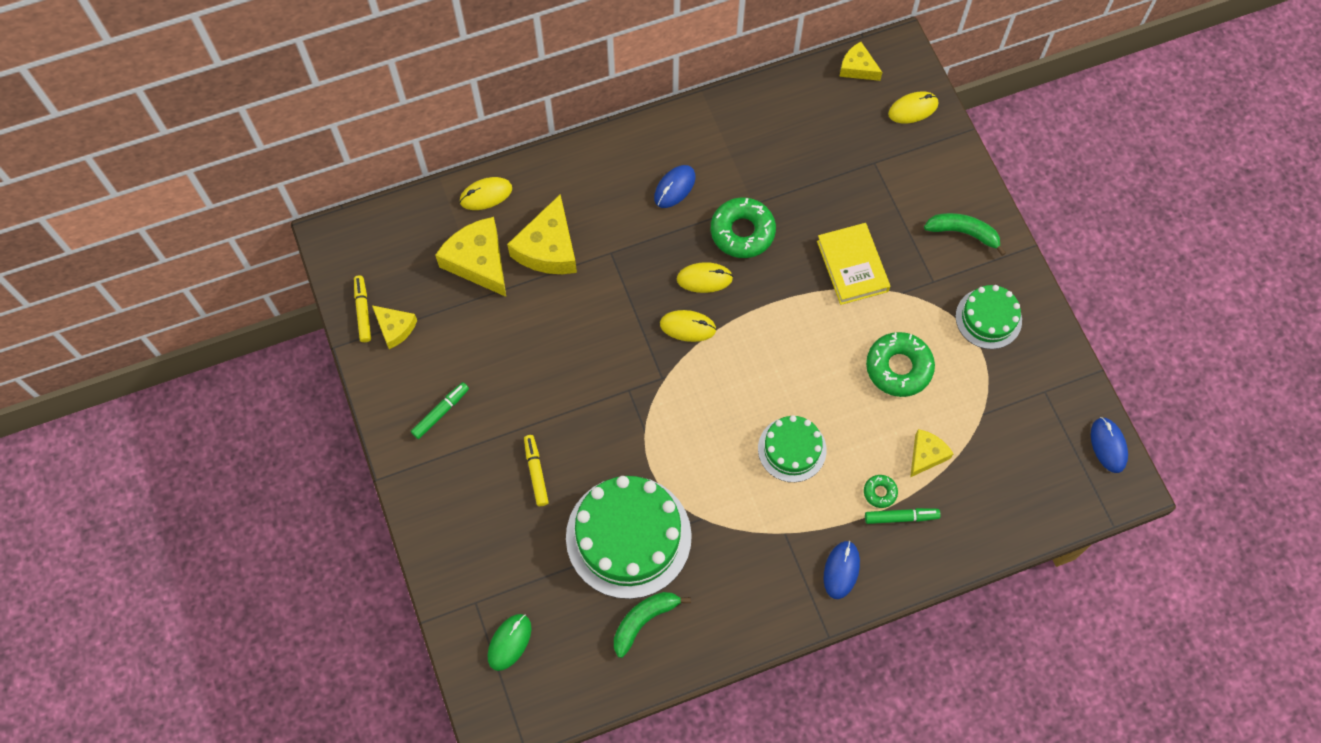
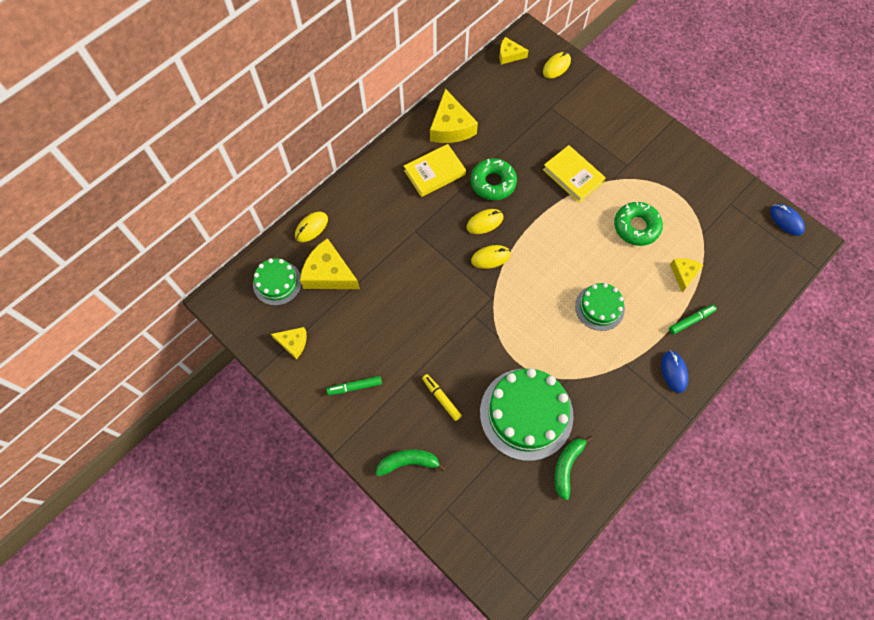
camera: 25 degrees left, 0 degrees up
(363, 311) = (264, 341): yellow marker -> none
(441, 412) = (355, 387): green marker -> green marker turned 120 degrees counterclockwise
(509, 642) = (485, 525): green mouse -> none
(548, 248) = (372, 245): yellow cheese -> yellow cheese (451, 127)
(674, 187) = (434, 172): blue mouse -> yellow book
(880, 492) = (669, 310): green donut -> none
(963, 233) = (628, 128): green banana -> green banana (408, 462)
(988, 318) = (672, 173): green cake -> green cake (277, 283)

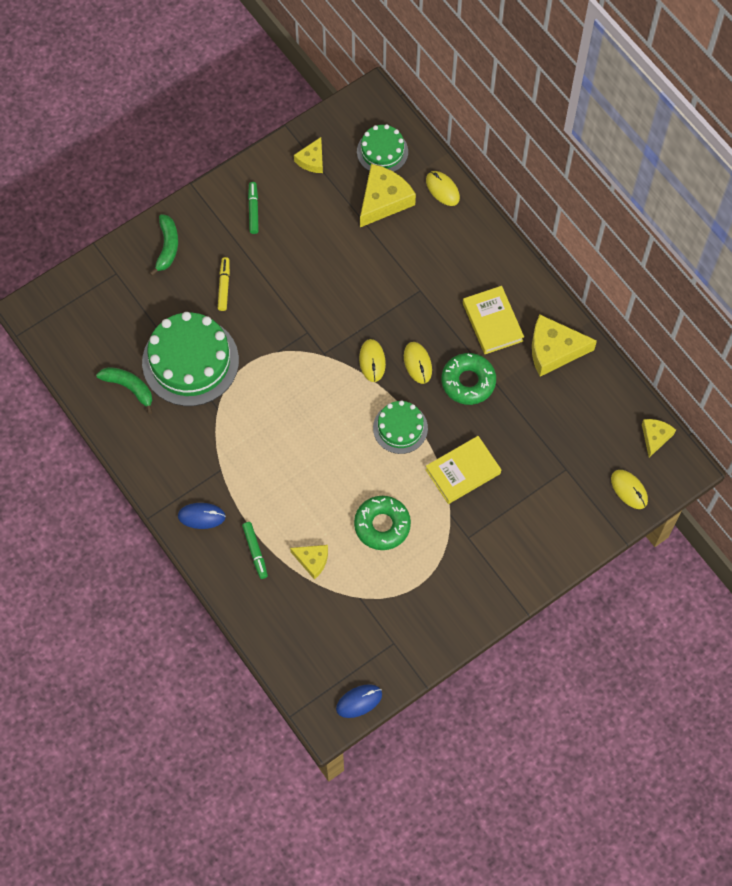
camera: 100 degrees right, 0 degrees up
(441, 398) = (224, 286): yellow marker -> yellow marker turned 60 degrees counterclockwise
(599, 307) = (290, 460): green cake -> green cake (400, 428)

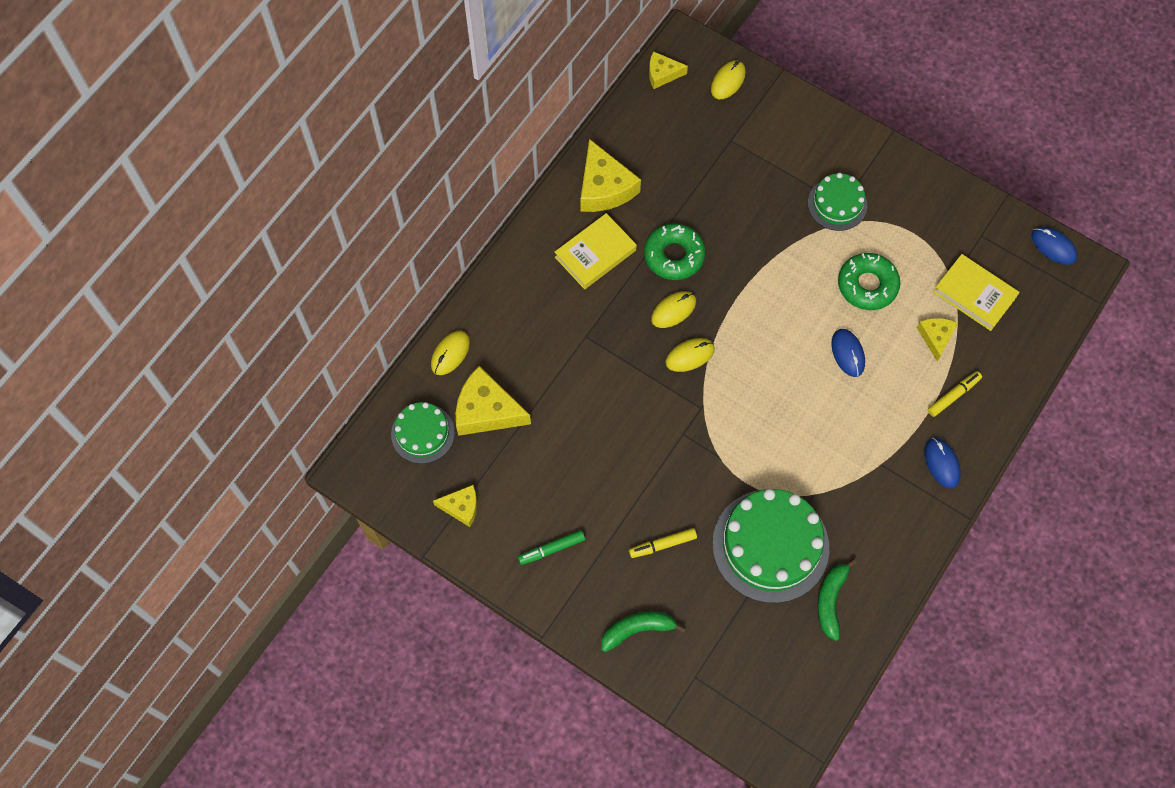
camera: 110 degrees left, 0 degrees up
(255, 551) = (953, 395): green marker -> yellow marker
(326, 483) = (847, 353): none -> blue mouse
(400, 428) = (754, 303): green cake -> green cake (837, 204)
(463, 471) = (775, 230): yellow book -> yellow book (974, 294)

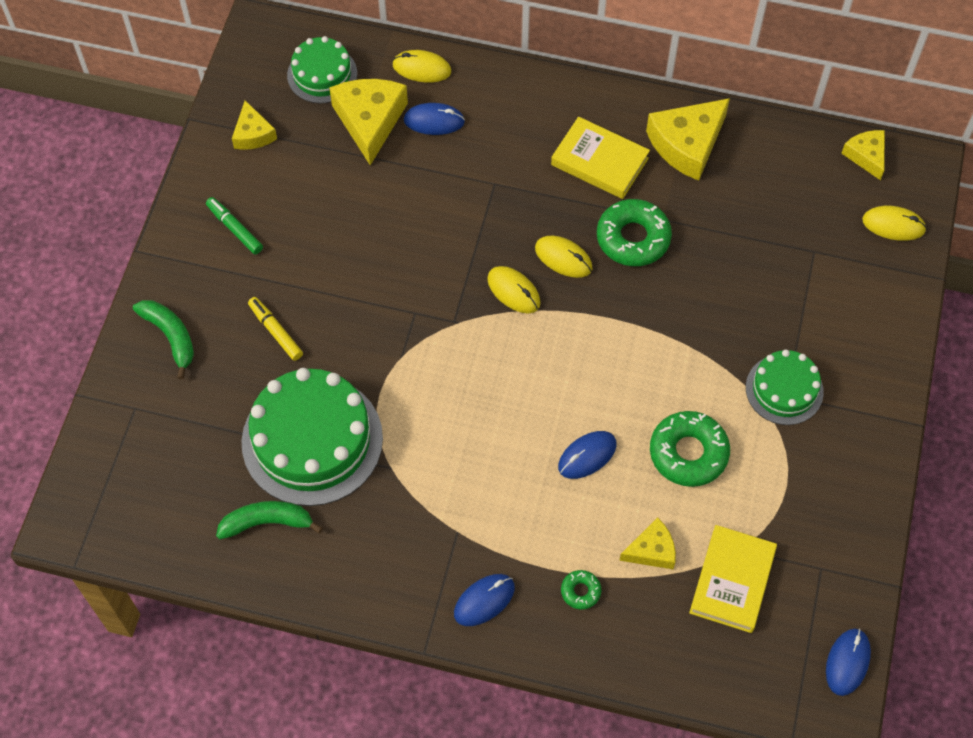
camera: 70 degrees right, 5 degrees down
(507, 361) = (434, 121): none -> blue mouse
(953, 395) = (580, 591): yellow marker -> green donut

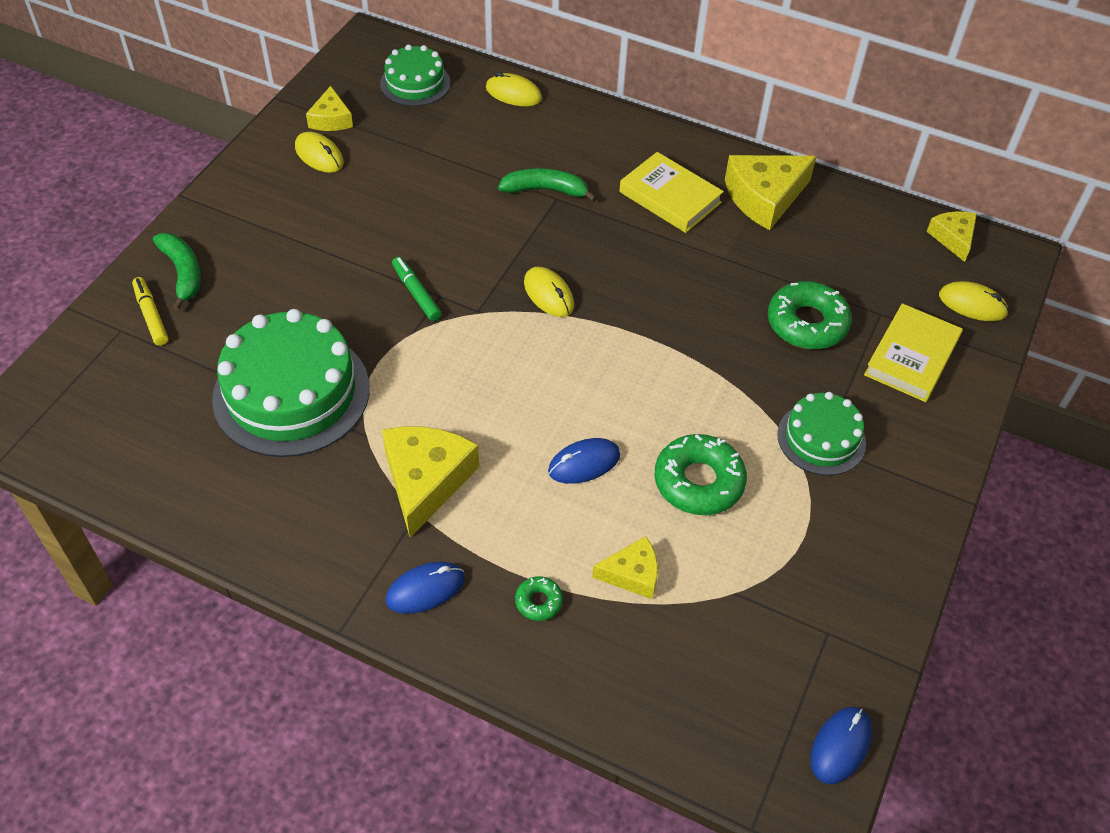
camera: 10 degrees right, 10 degrees down
(235, 229) = (283, 193): green marker -> green marker (416, 293)
(267, 522) = (214, 463): green banana -> green banana (545, 190)
(276, 331) = (290, 287): yellow marker -> yellow marker (151, 315)
(370, 121) = (448, 127): yellow cheese -> yellow cheese (426, 480)
(434, 121) = (512, 137): blue mouse -> none
(563, 258) = (609, 274): yellow mouse -> yellow mouse (319, 155)
(633, 238) = (687, 269): green donut -> green donut (807, 323)
(732, 581) = (719, 625): yellow book -> yellow book (911, 357)

